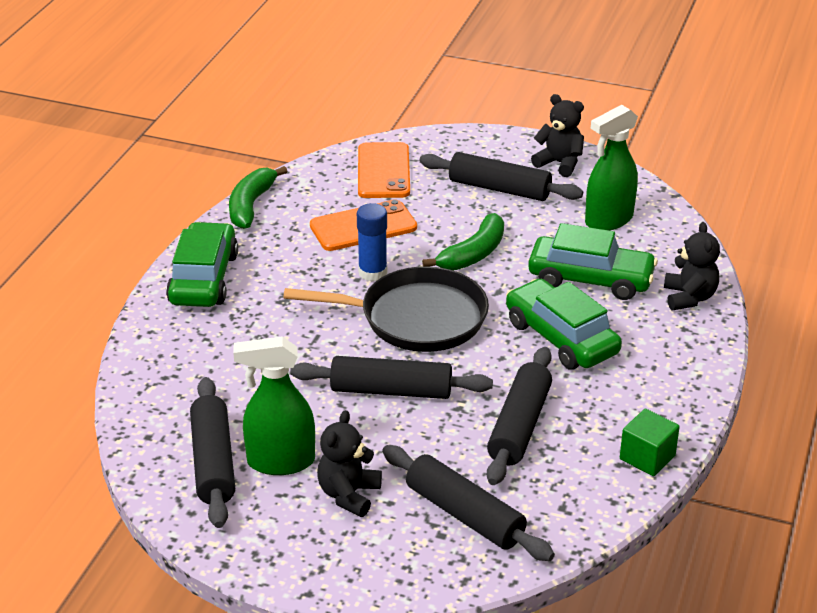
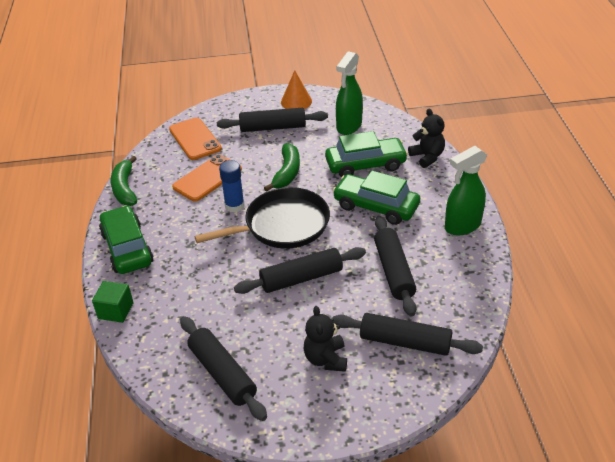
camera: 25 degrees left, 5 degrees up
(280, 462) = (266, 355): green spray bottle -> green spray bottle (462, 226)
(559, 163) = (296, 101): black teddy bear -> orange cone
(647, 457) = (478, 262): green cube -> green cube (116, 311)

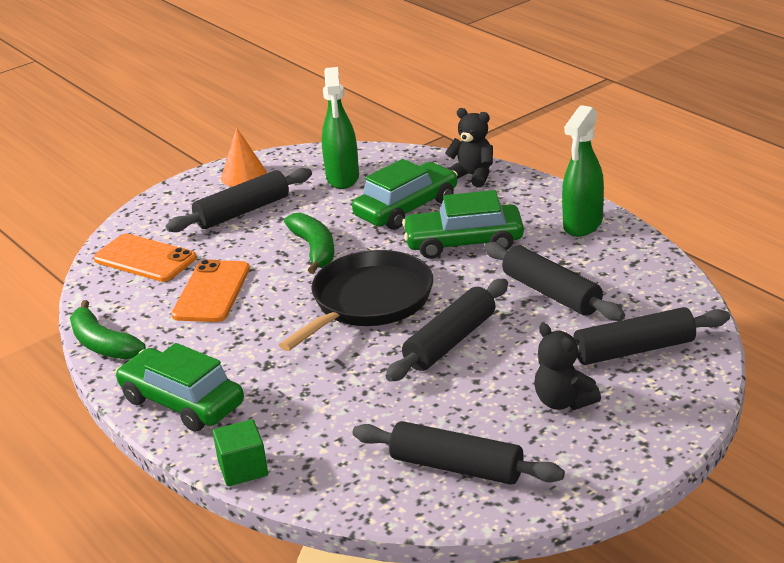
camera: 30 degrees left, 10 degrees down
(234, 206) = (282, 306): blue glue stick -> none

